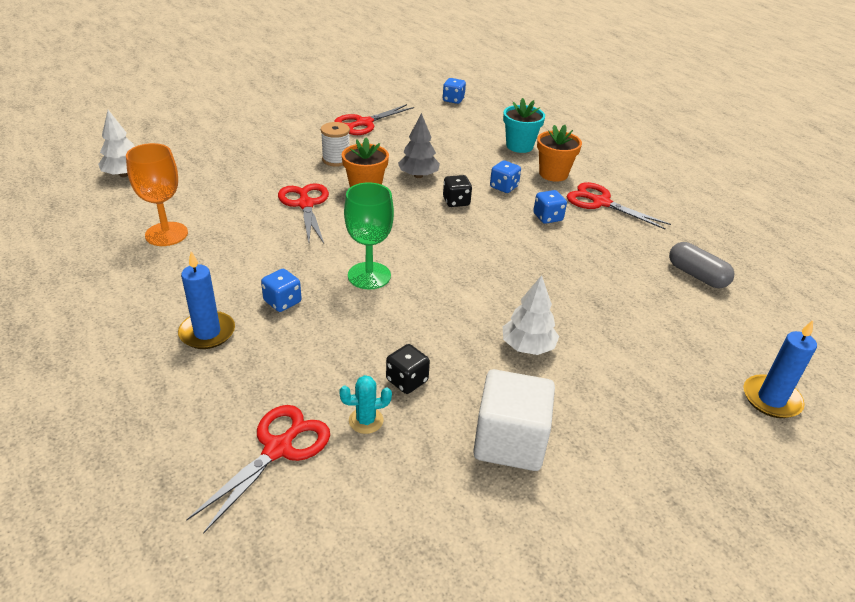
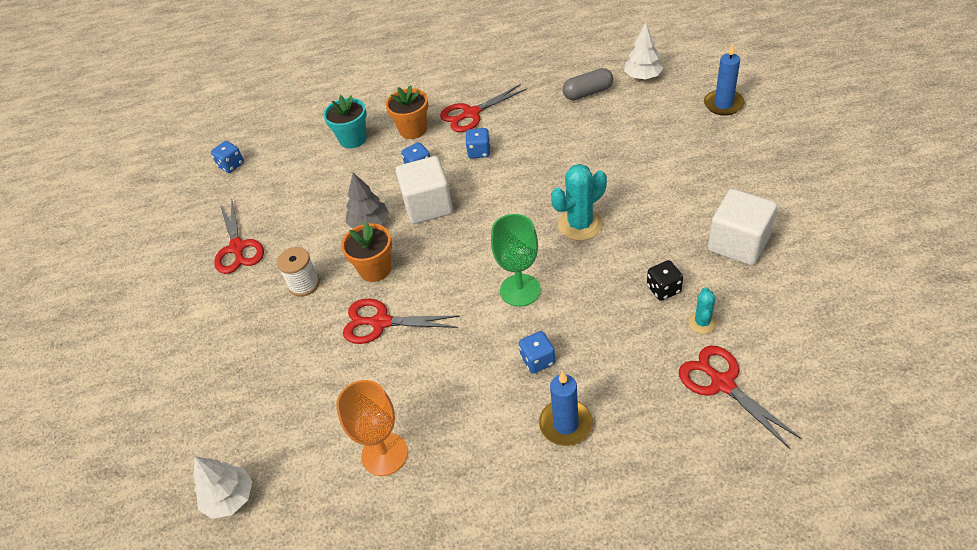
camera: 60 degrees left, 10 degrees up
(456, 202) = (428, 206): black dice -> white cube
(478, 302) = (580, 225): none -> turquoise cactus
(527, 347) = (642, 208): white tree -> white tree (642, 77)

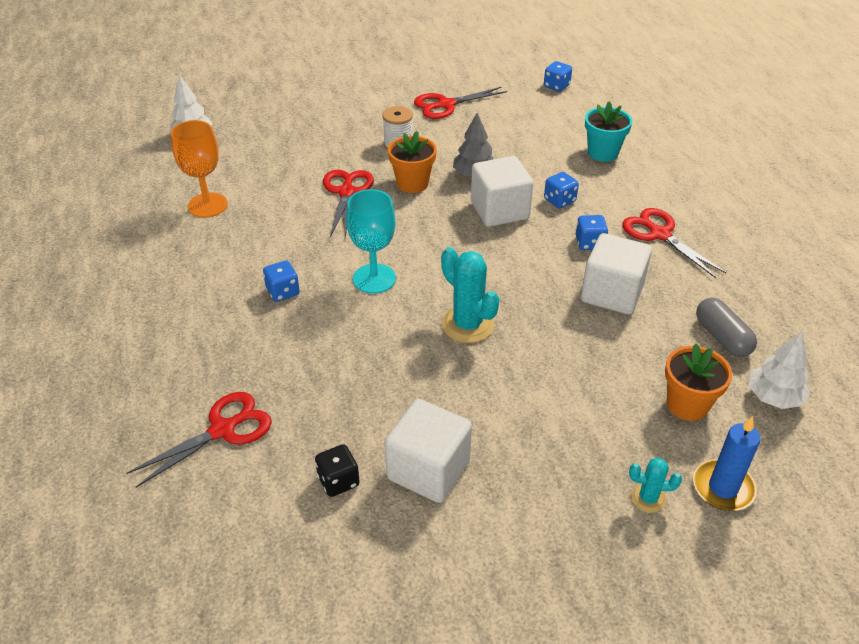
camera: 80 degrees right, 5 degrees down
(413, 130) = (623, 192): orange flower pot -> orange flower pot (687, 404)
(520, 290) = (374, 279): green goblet -> turquoise goblet
(541, 142) = (612, 293): none -> white cube
(566, 424) = (206, 310): blue candle -> none
(663, 289) = (361, 391): black dice -> black dice (338, 481)
(702, 322) = (307, 421): turquoise cactus -> turquoise cactus (648, 498)

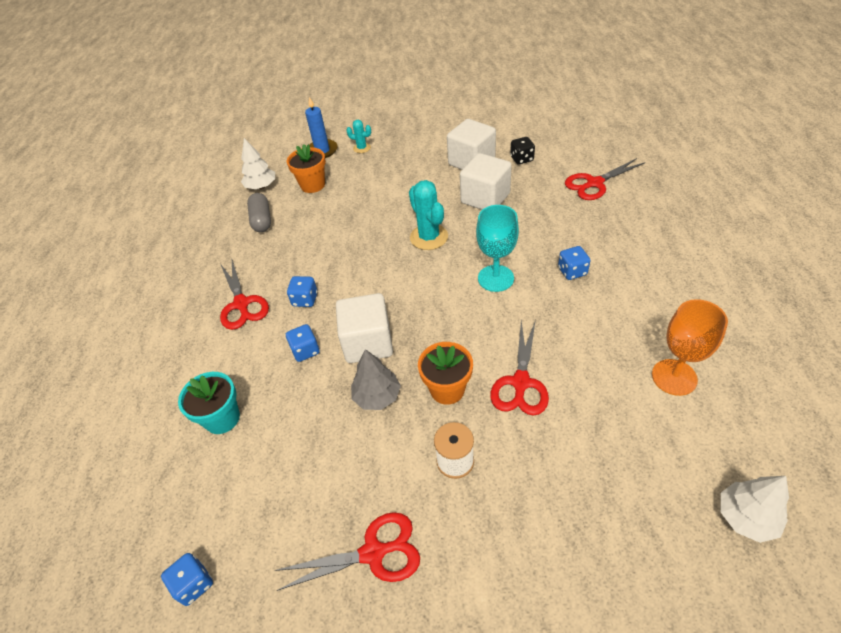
camera: 165 degrees left, 5 degrees up
(612, 293) = (314, 254): white cube -> white cube (485, 198)

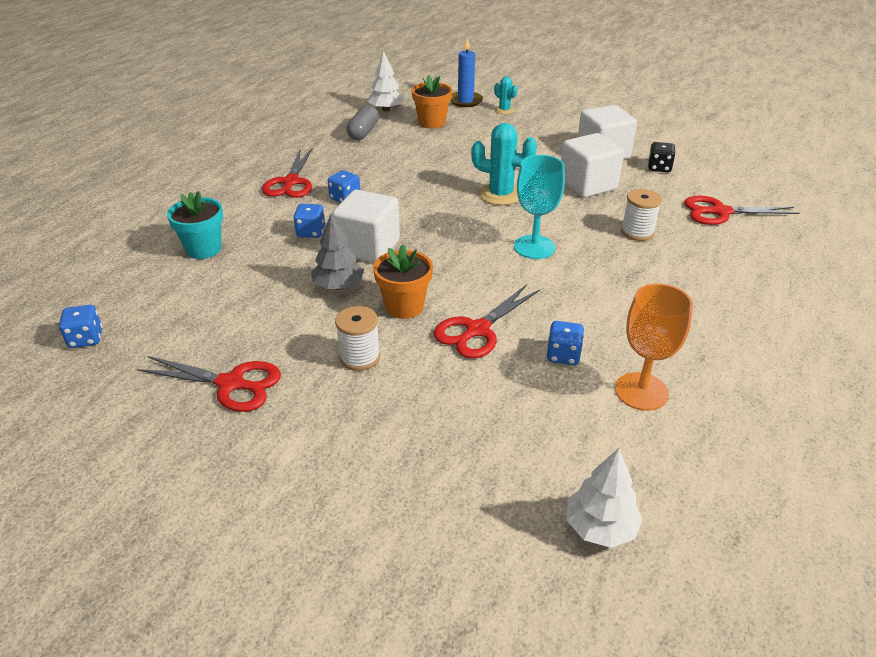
camera: 25 degrees right, 10 degrees down
(429, 237) = (500, 195): turquoise cactus -> turquoise cactus turned 75 degrees counterclockwise
(555, 228) = (637, 232): none -> white spool
(572, 271) = (619, 270): blue dice -> blue dice (563, 355)

